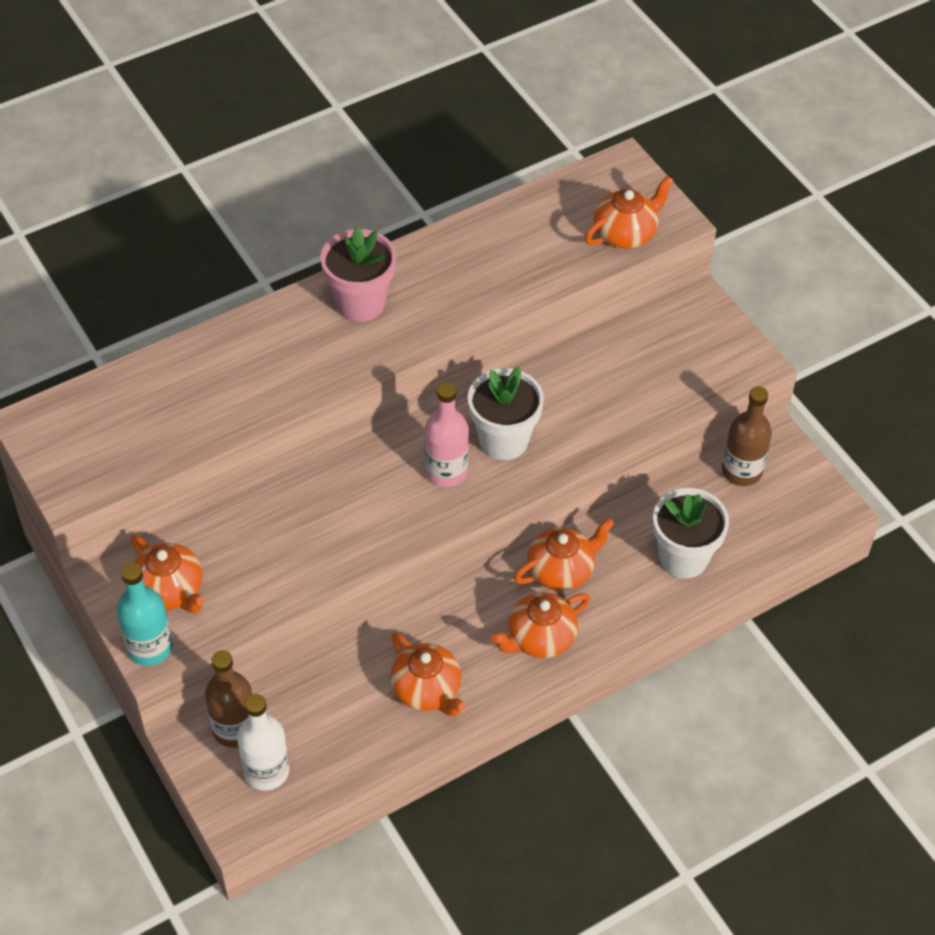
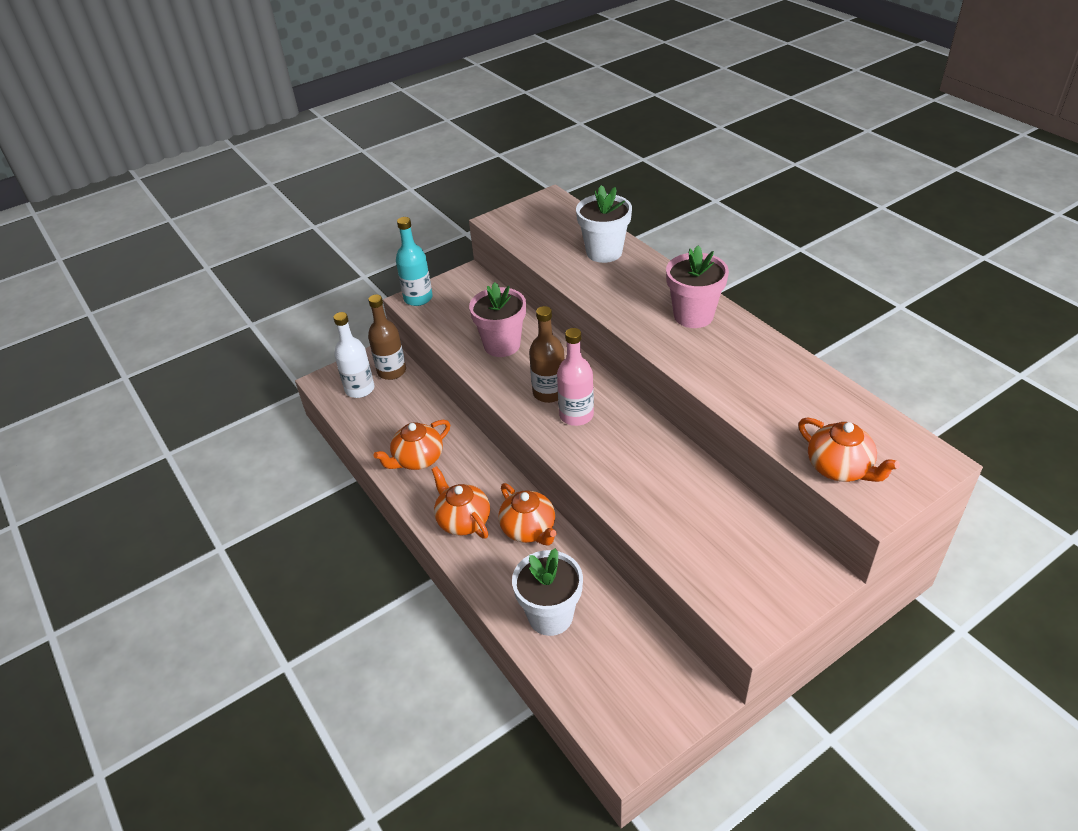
camera: 90 degrees right, 10 degrees down
(170, 590) = (461, 300): orange teapot -> none
(291, 543) = (502, 345): none -> pink flower pot
(503, 440) = (613, 445): white flower pot -> white flower pot (604, 252)
(741, 471) = (658, 662): brown bottle -> brown bottle (549, 393)

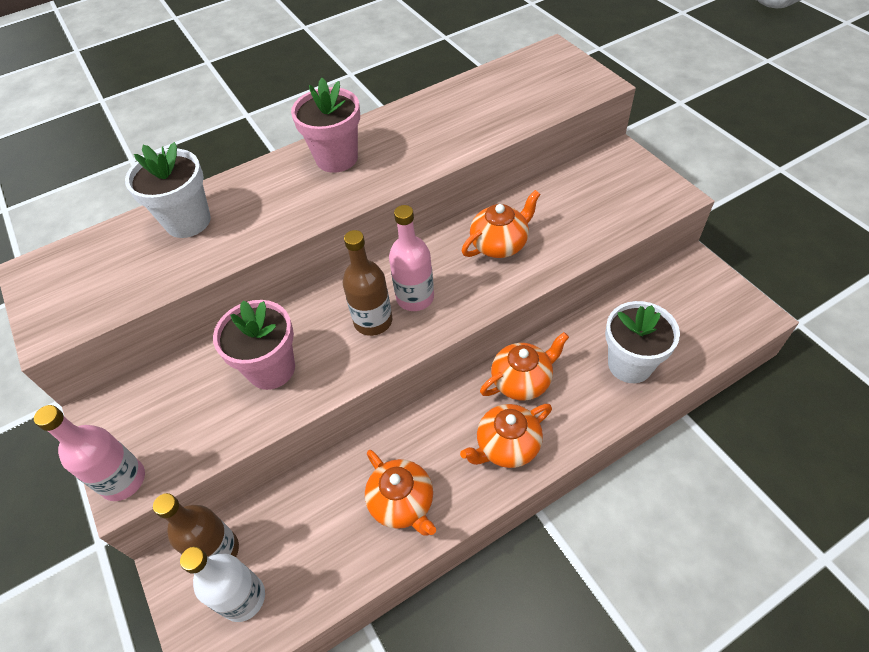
camera: 85 degrees left, 10 degrees up
(418, 298) = (123, 480): turquoise bottle -> pink bottle
(840, 468) = (560, 95): orange teapot -> orange teapot (500, 244)

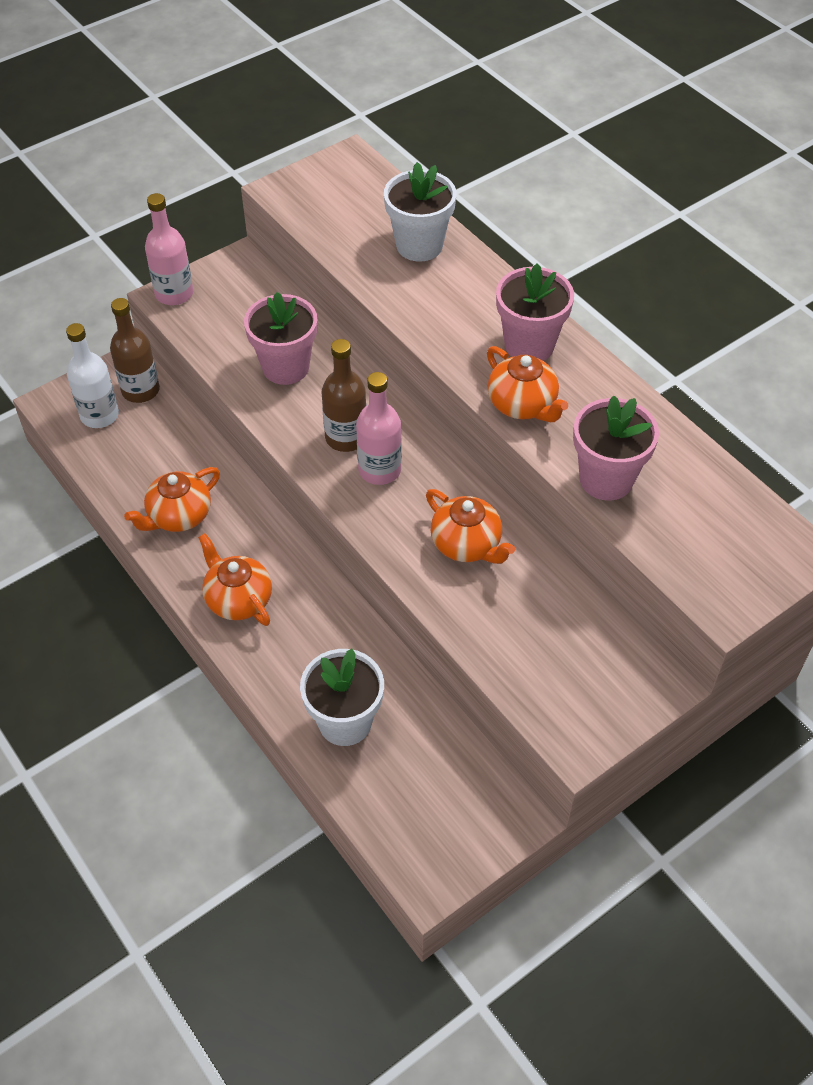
camera: 80 degrees right, 0 degrees up
(485, 127) = (606, 479): none -> pink flower pot
(522, 380) = (319, 612): orange teapot -> orange teapot (523, 405)

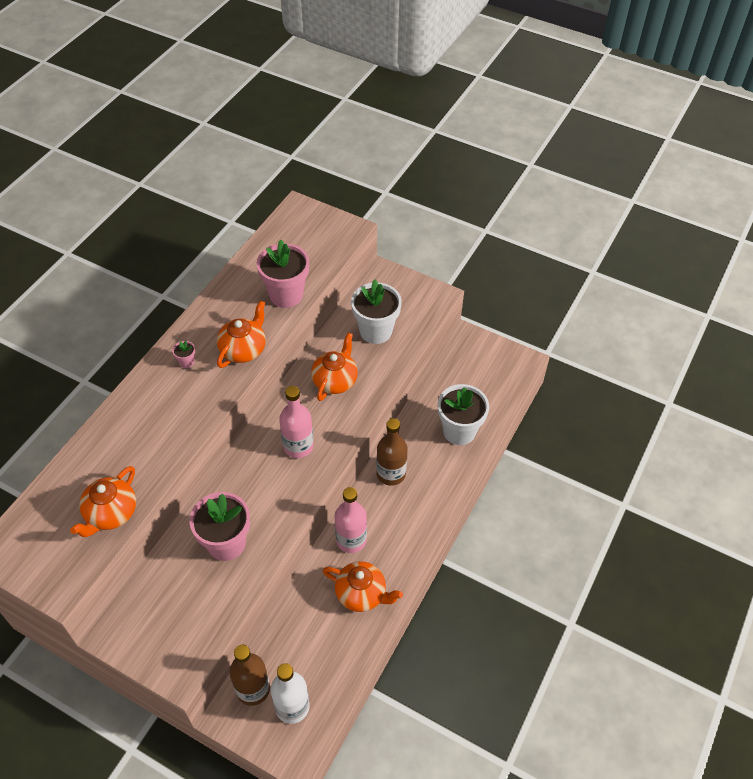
camera: 115 degrees left, 0 degrees up
(174, 294) = (172, 668): pink bottle -> pink bottle (351, 540)
(238, 599) = (409, 523): orange teapot -> orange teapot (111, 513)
(346, 437) = (278, 476): brown bottle -> brown bottle (391, 474)
(419, 245) = (102, 460): white flower pot -> white flower pot (375, 331)
(529, 345) = (187, 362): pink flower pot -> pink flower pot, size x0.42

